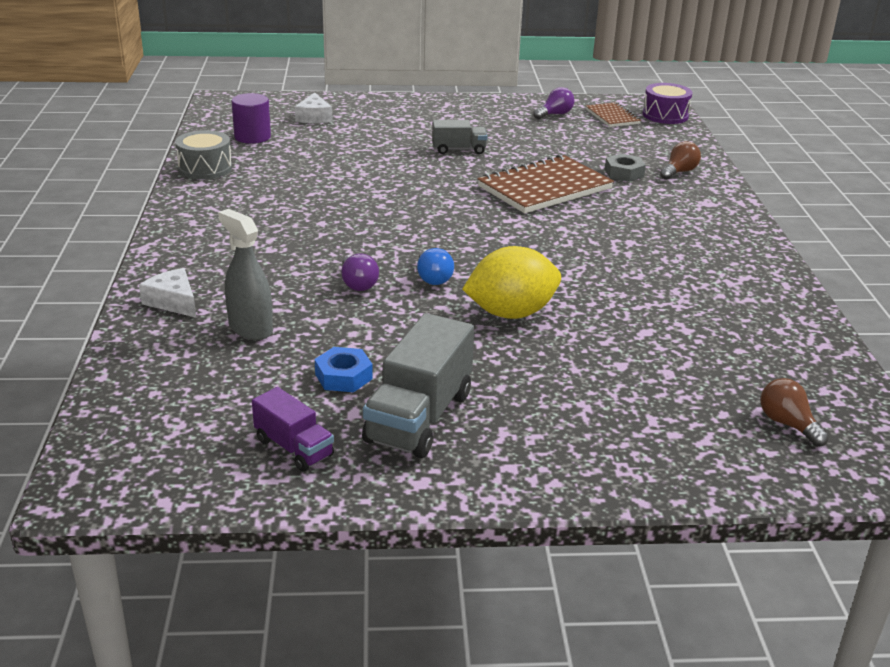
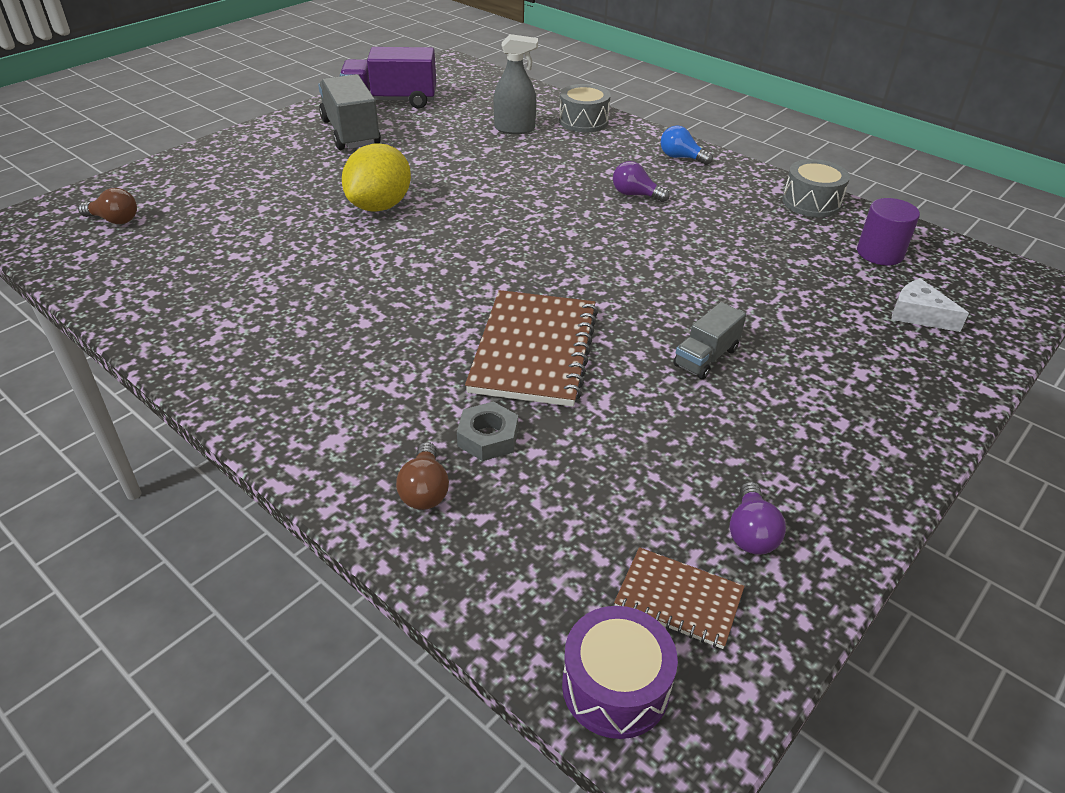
camera: 135 degrees right, 10 degrees up
(173, 301) = (583, 121): white cheese -> grey drum
(294, 448) = (391, 101): purple truck -> purple truck, size x1.75
(343, 376) = (421, 131): blue nut -> none
(358, 284) = (510, 177): purple light bulb -> purple light bulb (635, 195)
(433, 278) = (471, 204): blue light bulb -> blue light bulb (681, 157)

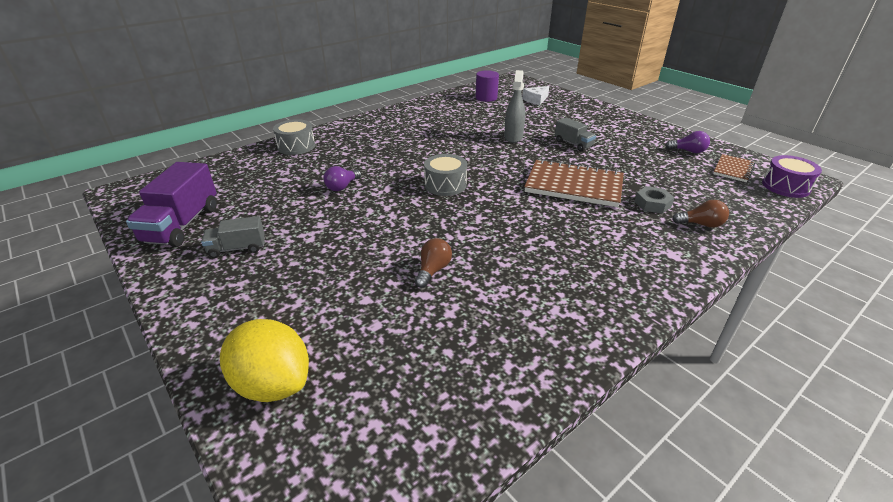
camera: 80 degrees left, 5 degrees down
(115, 220) = (351, 421): brown light bulb -> brown light bulb (433, 270)
(351, 133) = (237, 248): grey truck -> grey truck, size x0.57
(380, 206) = (388, 234): yellow lemon -> yellow lemon (273, 383)
(514, 129) = (289, 171): grey spray bottle -> grey spray bottle (513, 137)
(635, 195) = (409, 141): purple light bulb -> purple light bulb (342, 187)
(681, 157) = (369, 124): blue light bulb -> none
(811, 202) = (435, 102): grey drum -> grey drum (445, 185)

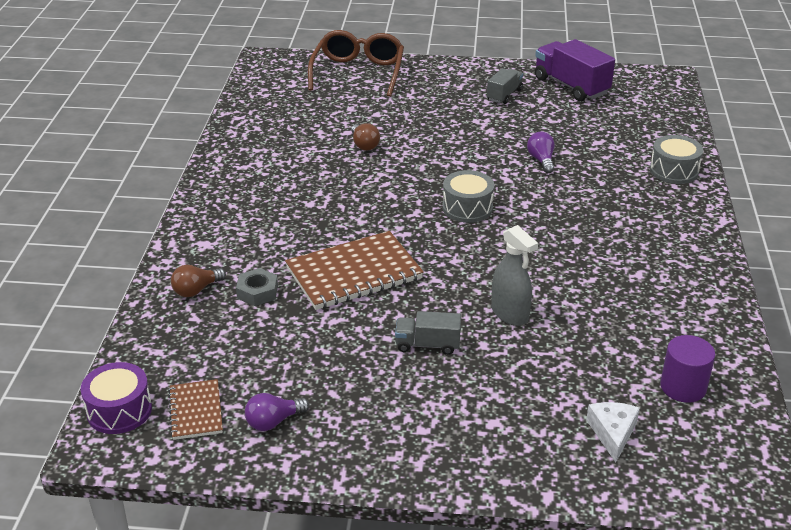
camera: 135 degrees right, 0 degrees up
(273, 383) = (358, 72): yellow lemon -> brown glasses

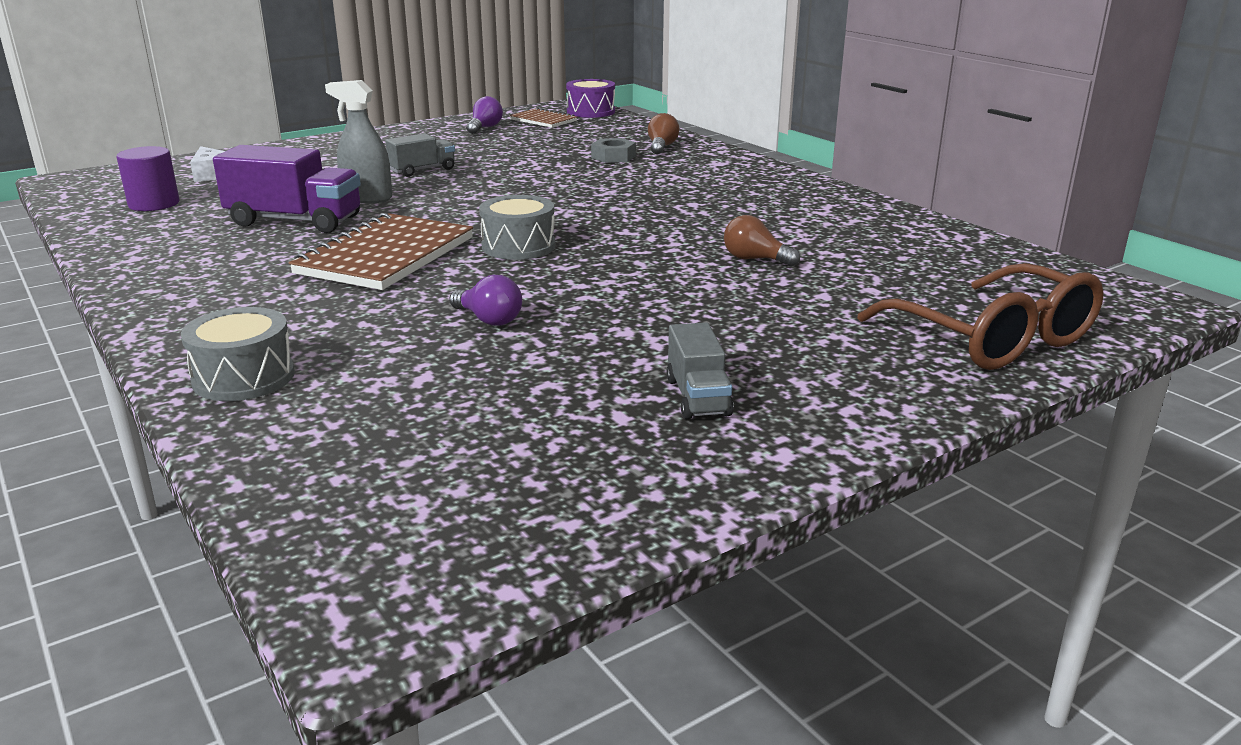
camera: 140 degrees right, 10 degrees down
(354, 273) = (553, 182): brown notebook -> brown notebook (386, 256)
(571, 86) = (598, 472): purple truck -> purple truck (295, 221)

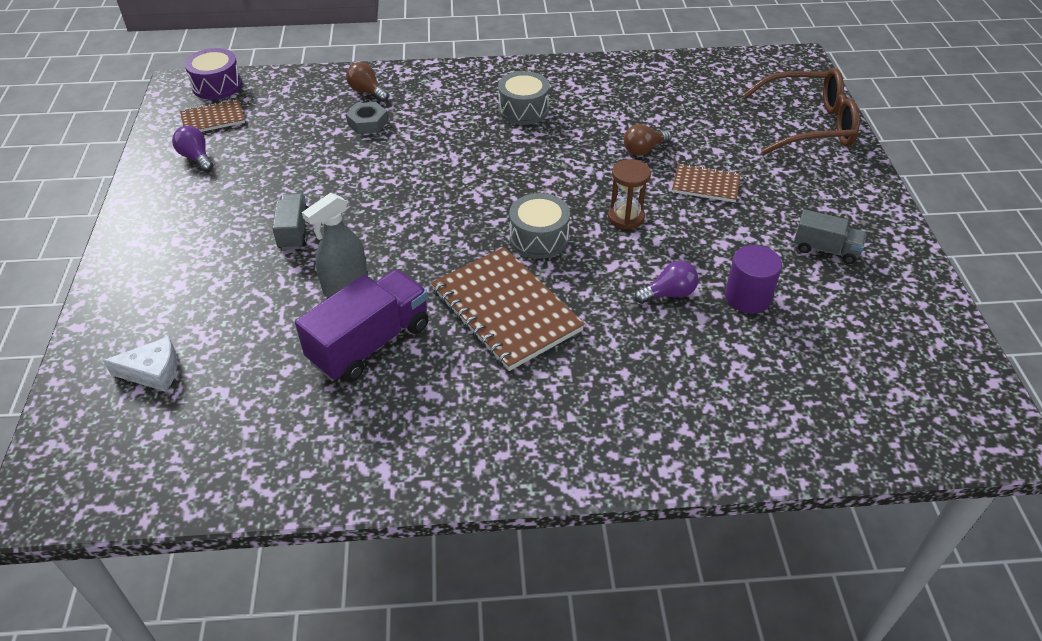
camera: 60 degrees left, 20 degrees up
(154, 204) = (219, 433): purple cylinder -> purple cylinder (748, 297)
(243, 377) = (697, 436): grey drum -> grey drum (523, 110)
(607, 275) = (626, 217): none -> brown hourglass
(735, 301) = (705, 185): none -> brown notebook

